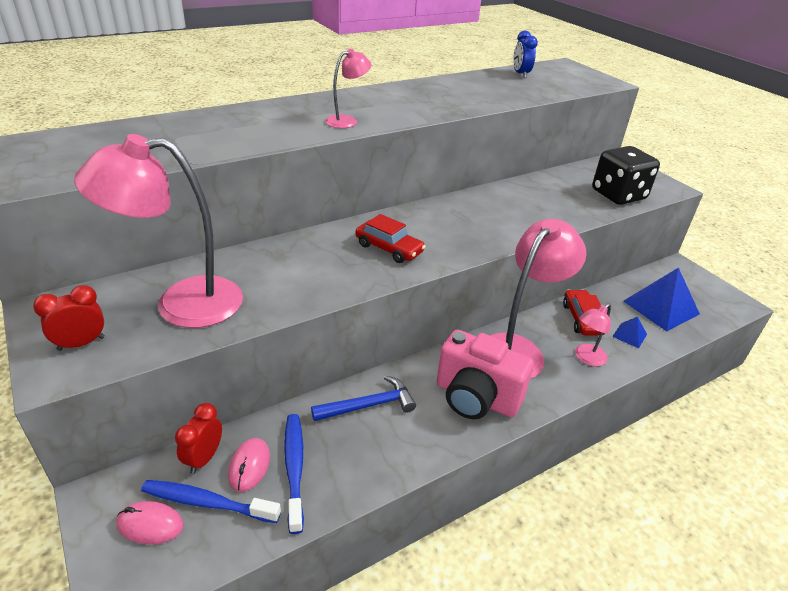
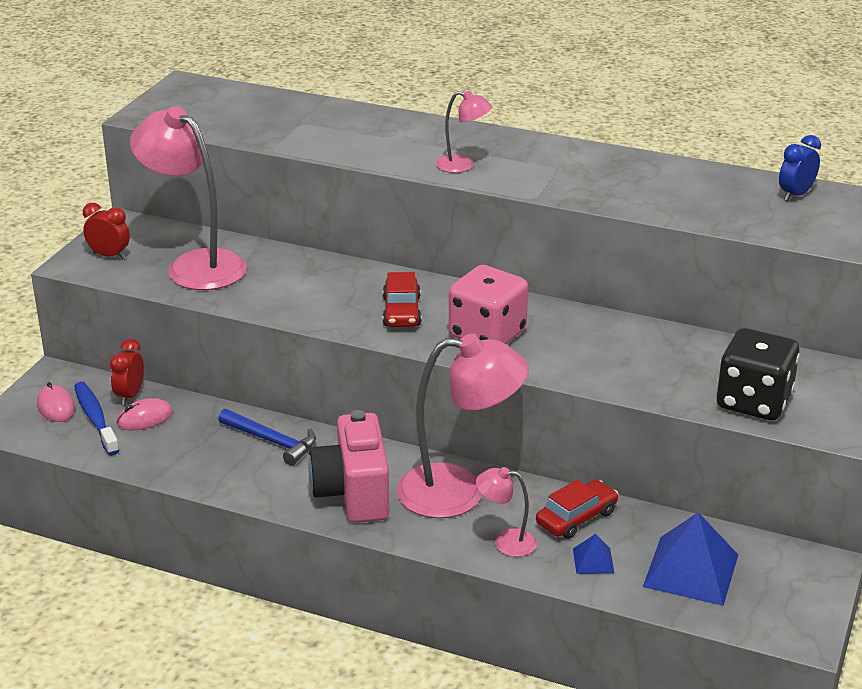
camera: 55 degrees right, 5 degrees down
(204, 458) = (130, 396): red clock -> red clock turned 60 degrees counterclockwise
(294, 468) = (165, 438): blue toothbrush -> none
(458, 233) = (487, 334): none -> pink dice

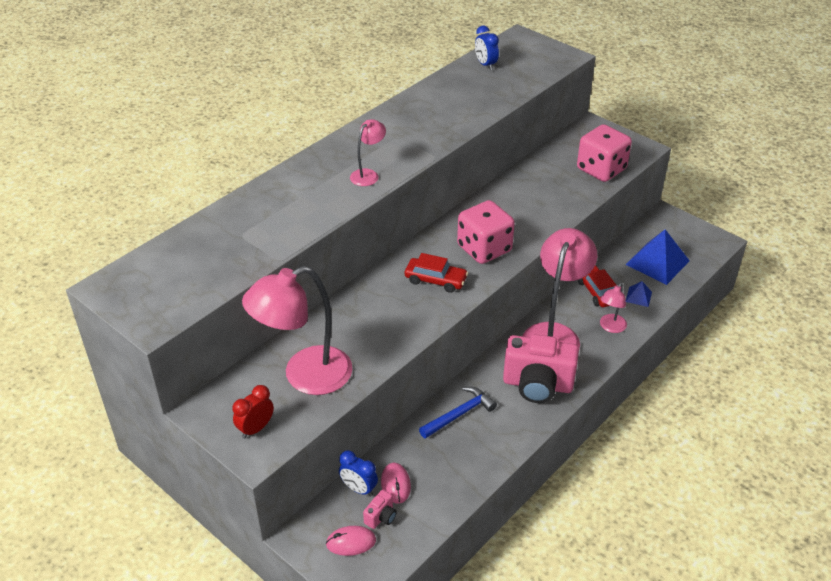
camera: 70 degrees left, 10 degrees up
(95, 418) = (381, 517): blue toothbrush -> pink camera
(130, 396) = (359, 489): red clock -> blue clock
(753, 402) = (601, 169): black dice -> pink dice

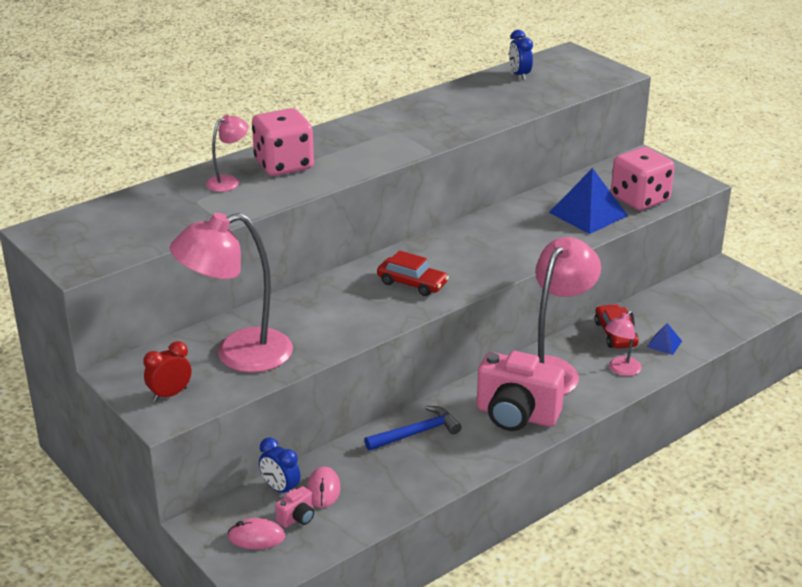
camera: 10 degrees right, 10 degrees down
(368, 174) = (351, 161): pink lamp -> pink lamp (228, 181)
(484, 249) = (477, 260): pink dice -> pink dice (284, 165)
(657, 262) = (698, 313): blue pyramid -> blue pyramid (588, 214)

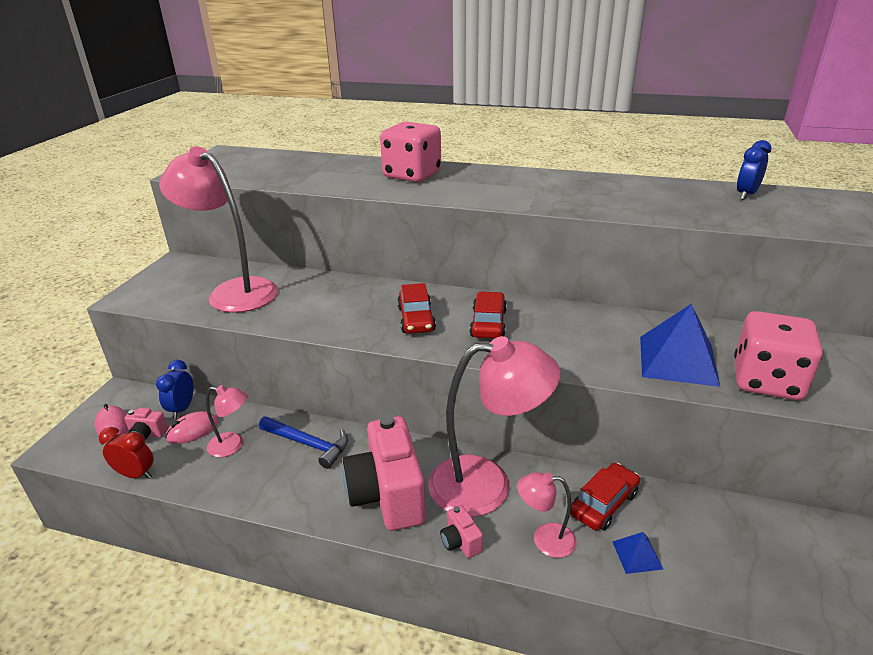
camera: 55 degrees right, 0 degrees up
(170, 394) = (159, 289): red clock -> red clock (136, 474)
(228, 181) = (360, 169): pink lamp -> pink lamp (232, 446)
(459, 257) = (488, 323): none -> red car
(590, 402) = (460, 542): none -> pink camera

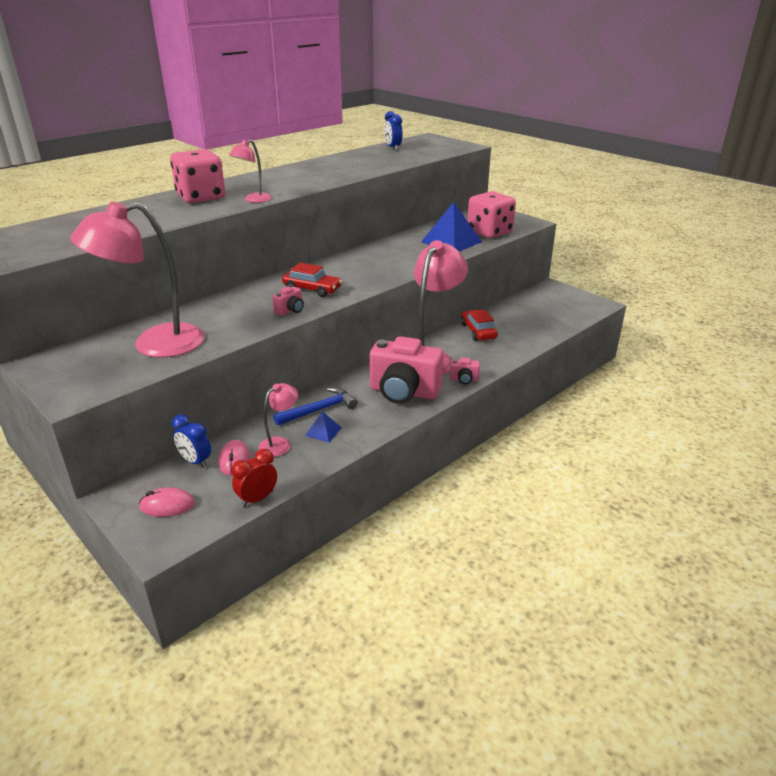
camera: 60 degrees left, 0 degrees up
(147, 434) = (208, 486): pink camera -> pink camera (290, 311)
(488, 323) = (351, 271): red car -> none
(545, 539) = (485, 355): pink lamp -> pink lamp (253, 200)
(637, 555) = (517, 336): blue pyramid -> blue pyramid (323, 431)

